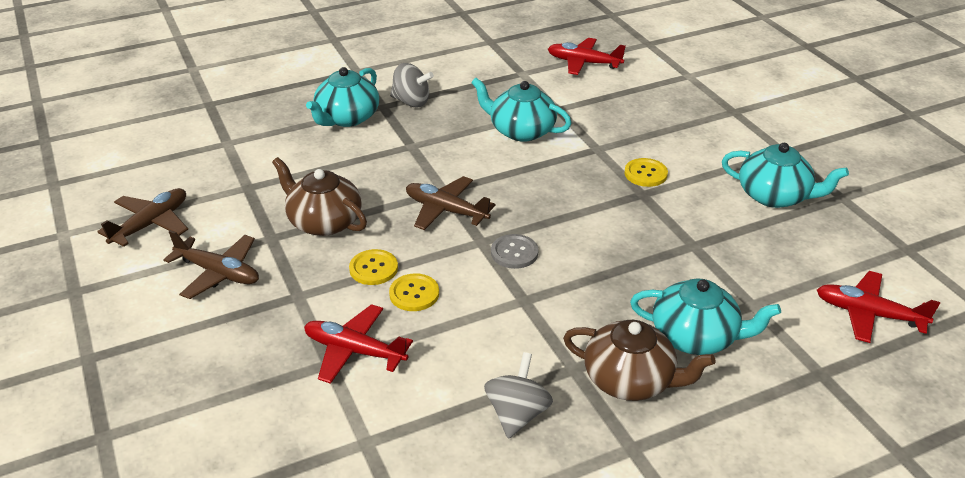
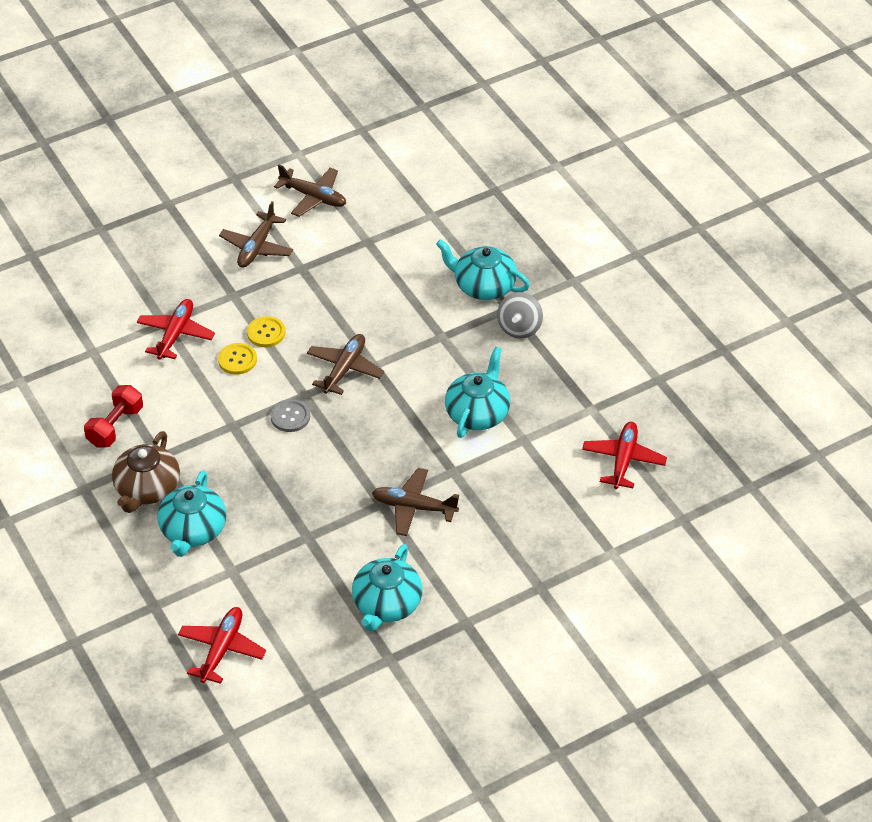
camera: 85 degrees right, 10 degrees up
(324, 222) = (323, 295): brown teapot -> none
(517, 414) = (115, 426): grey spinning top -> red dumbbell
(645, 174) = (414, 507): yellow button -> brown plane

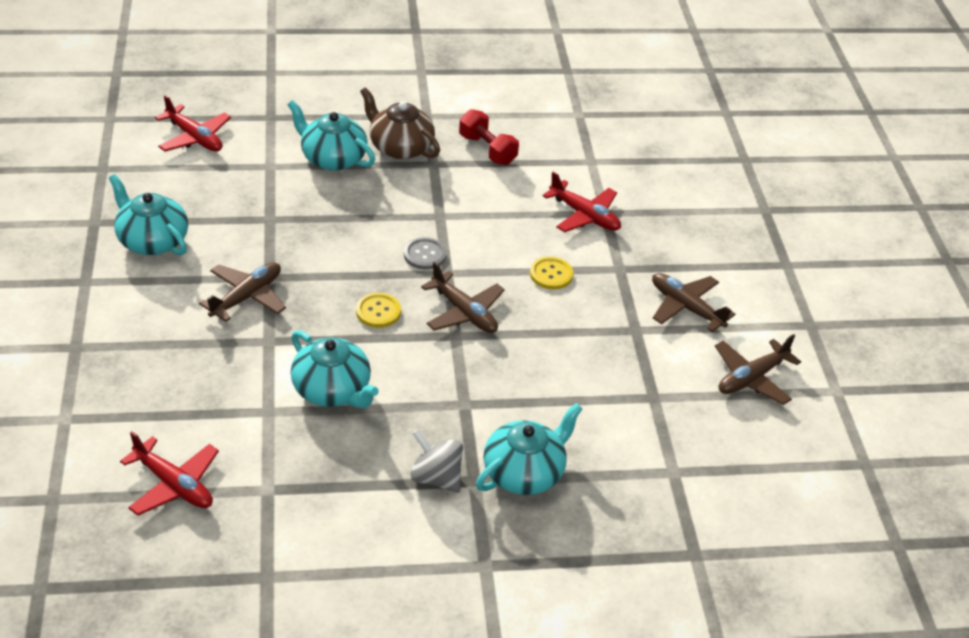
camera: 110 degrees right, 5 degrees down
(237, 360) = (524, 244): yellow button -> yellow button (378, 311)

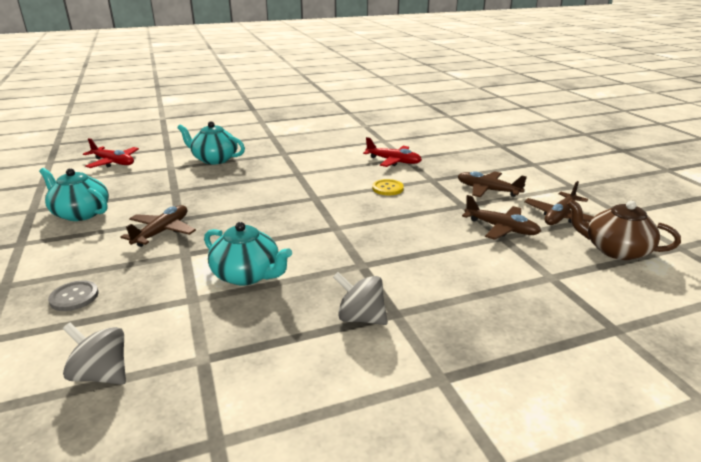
camera: 10 degrees left, 15 degrees down
(174, 485) = (102, 374): red plane -> grey spinning top
(378, 311) = (270, 224): yellow button -> none
(400, 147) = (259, 150): brown teapot -> brown teapot (615, 250)
(425, 255) = (294, 192): grey button -> grey button (74, 297)
(464, 312) = (336, 215): brown plane -> brown plane (501, 228)
(487, 150) = (316, 144): red dumbbell -> none
(524, 472) = (434, 300): turquoise teapot -> none

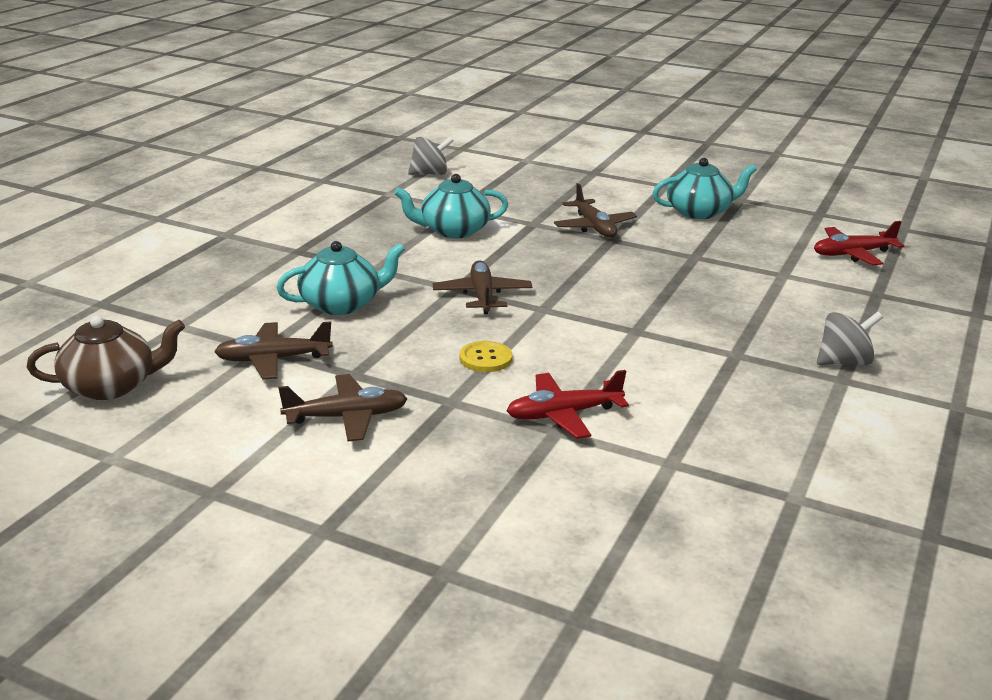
camera: 135 degrees right, 0 degrees up
(74, 297) = (535, 184): grey button -> none
(214, 159) = (779, 305): turquoise teapot -> turquoise teapot (342, 304)
(360, 318) = (321, 240): grey spinning top -> grey spinning top (844, 362)
(559, 216) = (206, 411): brown plane -> brown plane (482, 296)

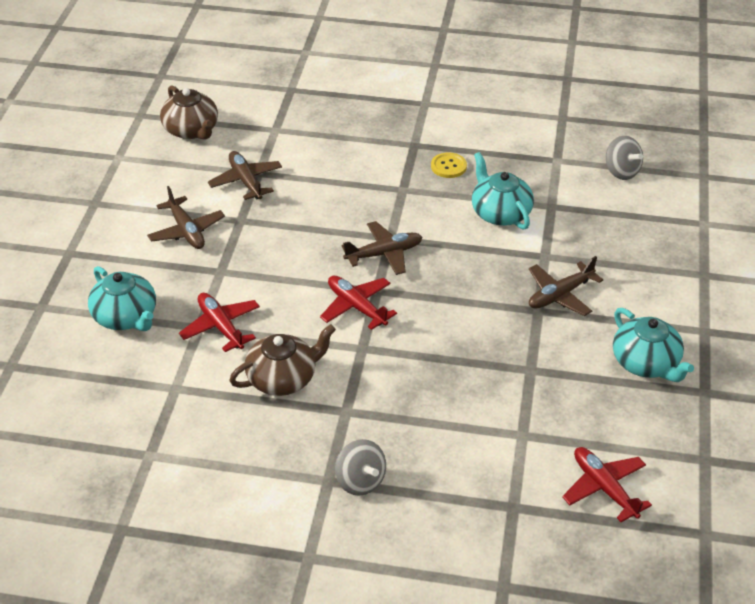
camera: 75 degrees right, 15 degrees up
(342, 304) = (337, 189): turquoise teapot -> turquoise teapot (126, 317)
(485, 358) = (285, 275): yellow button -> yellow button (448, 166)
(565, 324) = (356, 307): none -> red plane
(673, 384) = (283, 378): none -> brown teapot

